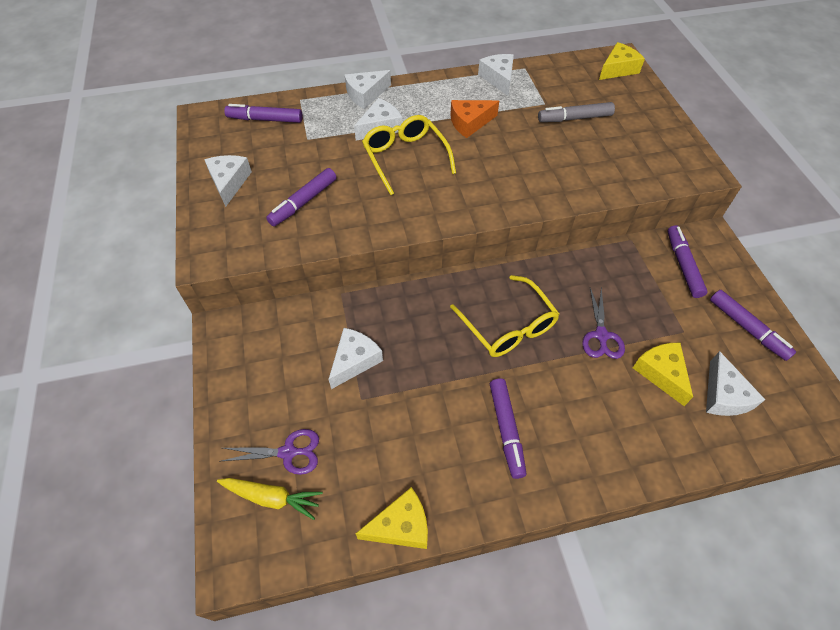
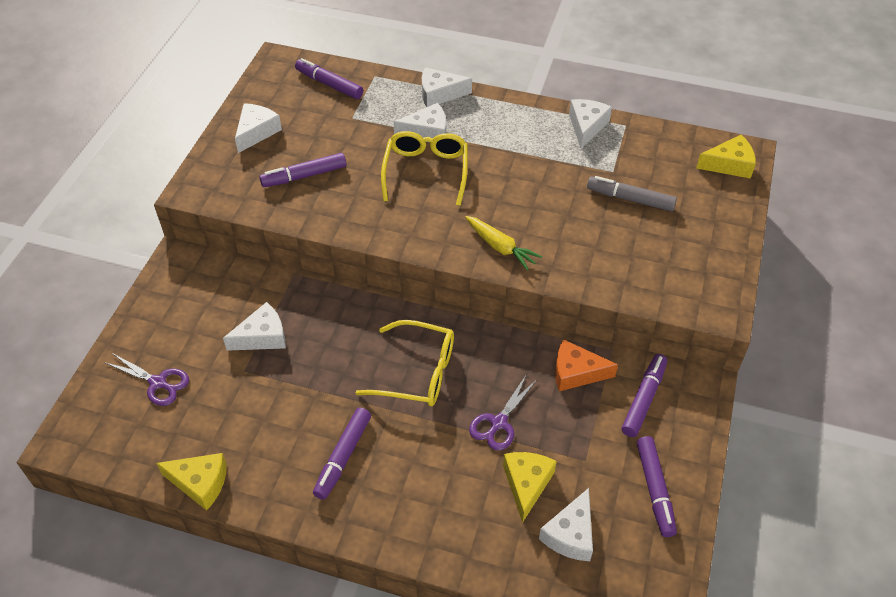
camera: 30 degrees right, 5 degrees down
(271, 497) = (122, 409): yellow carrot -> yellow carrot (500, 247)
(470, 123) = (517, 161): orange cheese -> orange cheese (576, 372)
(508, 326) = (418, 372): yellow glasses -> yellow glasses turned 75 degrees counterclockwise

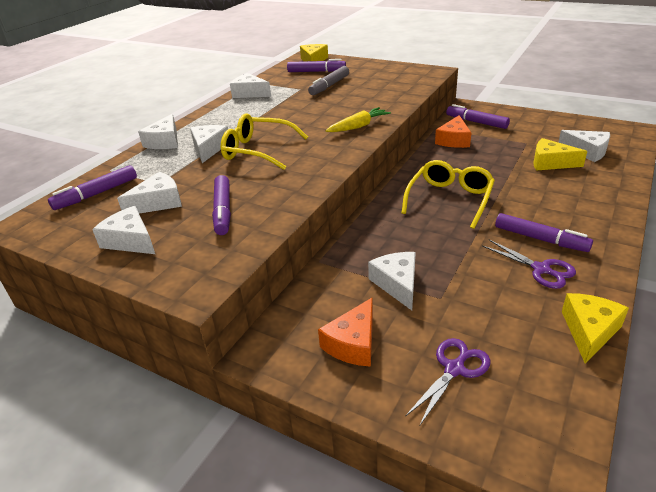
camera: 75 degrees left, 15 degrees down
(187, 314) = (353, 343): none -> orange cheese
(316, 129) = (158, 202): none -> white cheese
(498, 423) = (498, 169): purple scissors -> purple scissors (541, 269)
(654, 489) = (545, 125): purple marker -> purple marker (316, 71)

